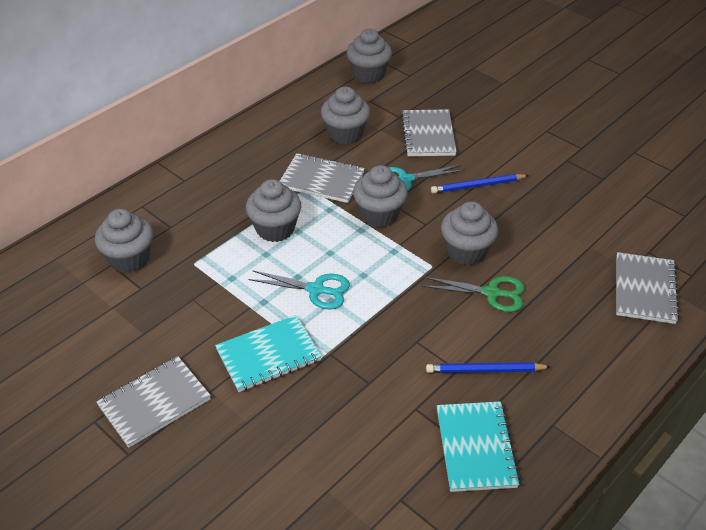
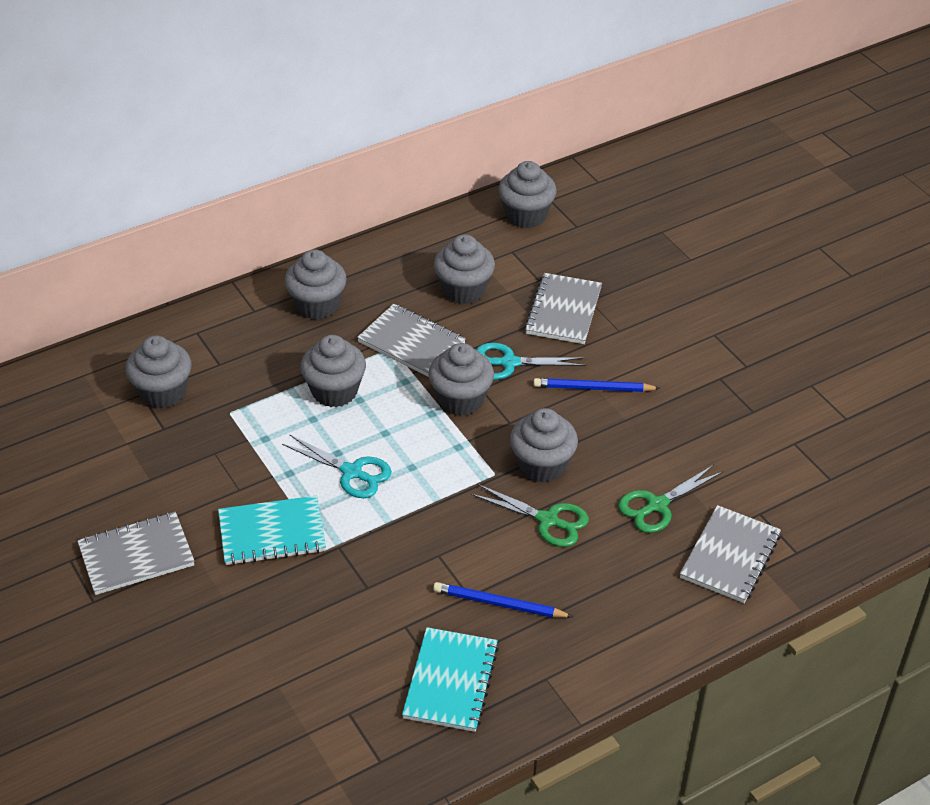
camera: 15 degrees right, 0 degrees up
(234, 166) = (317, 305): none -> grey cupcake
(569, 263) = (657, 505): none -> green scissors

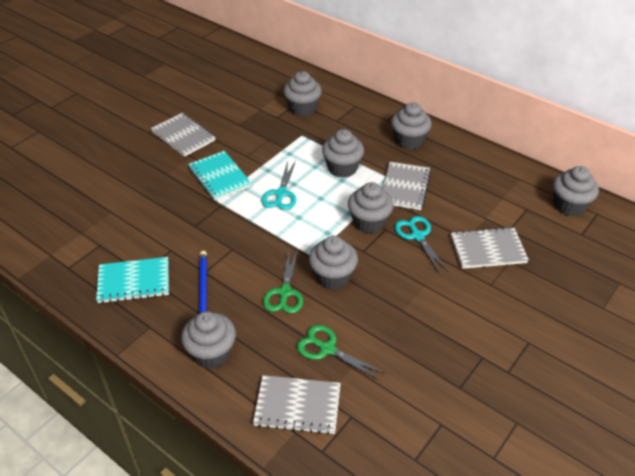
camera: 70 degrees right, 0 degrees up
(463, 290) = (470, 196): grey cupcake -> grey cupcake (211, 353)
(593, 388) = (422, 285): blue pencil -> none

